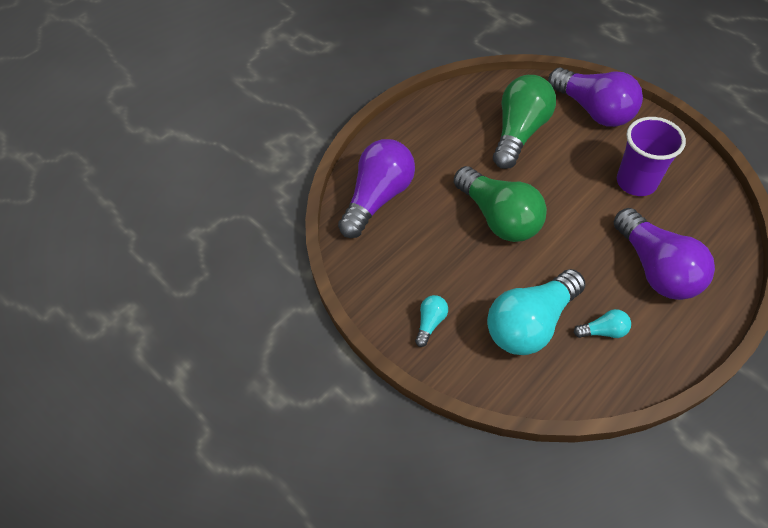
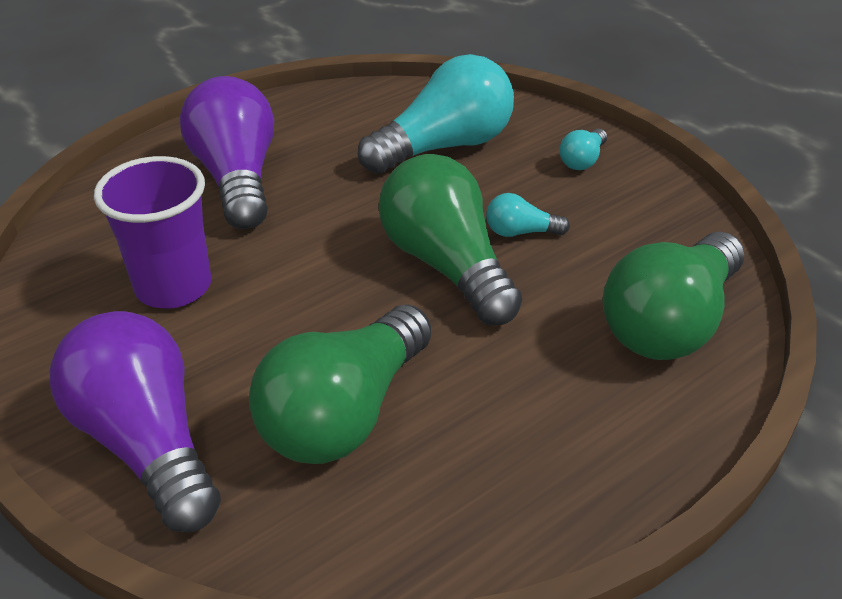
camera: 175 degrees left, 15 degrees down
(378, 198) = (669, 323): purple light bulb -> green light bulb
(603, 331) = (353, 132): turquoise light bulb -> turquoise light bulb (520, 232)

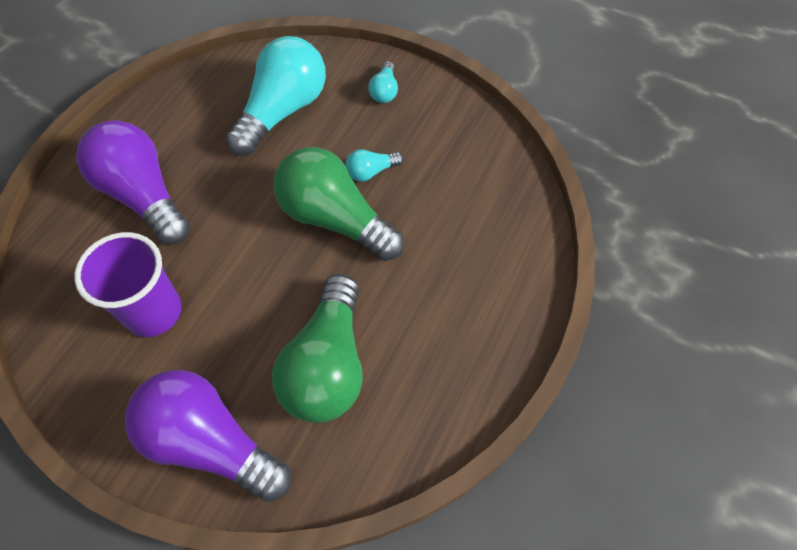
camera: 25 degrees left, 20 degrees up
(669, 323) = (494, 212): green light bulb -> none

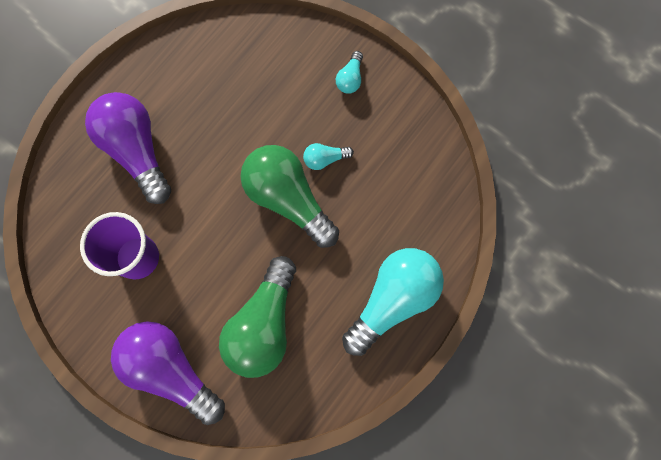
camera: 10 degrees right, 15 degrees up
(283, 111) = (260, 85): turquoise light bulb -> turquoise light bulb (393, 300)

